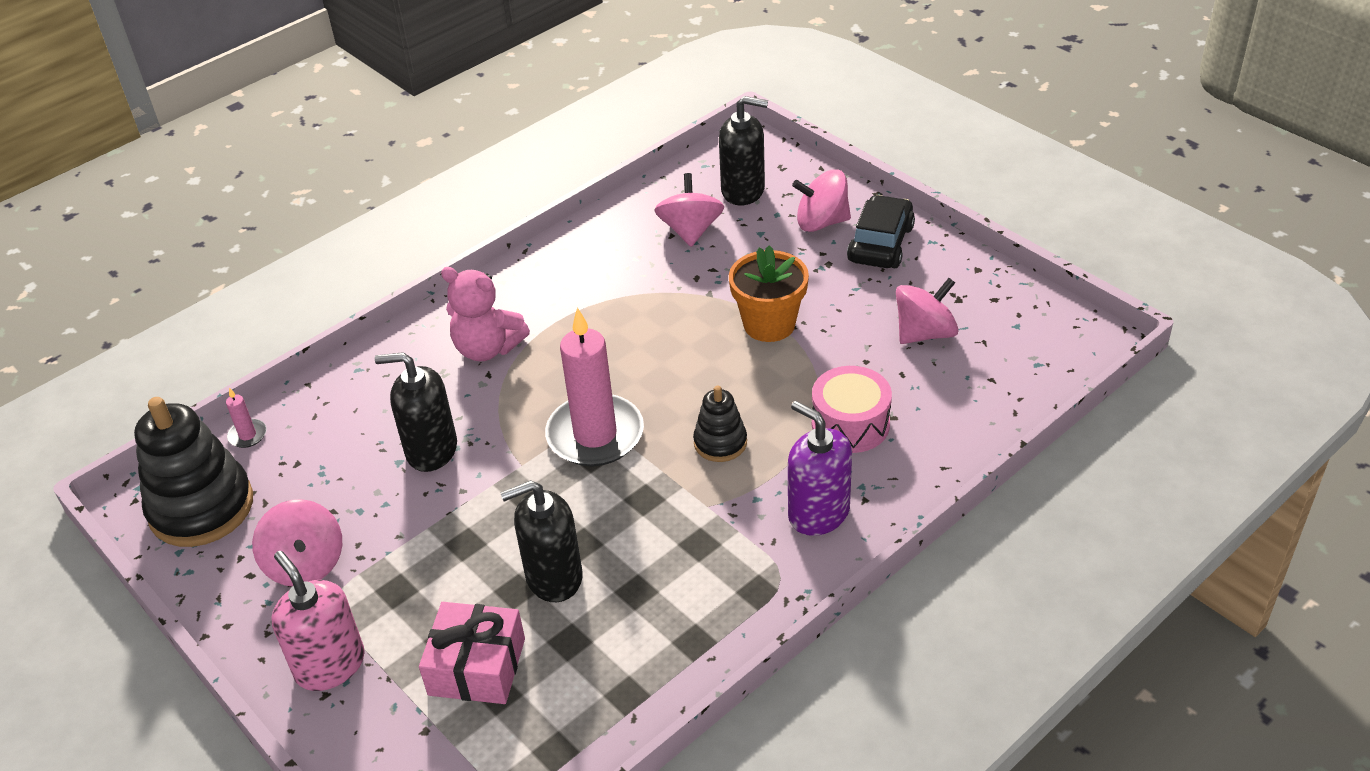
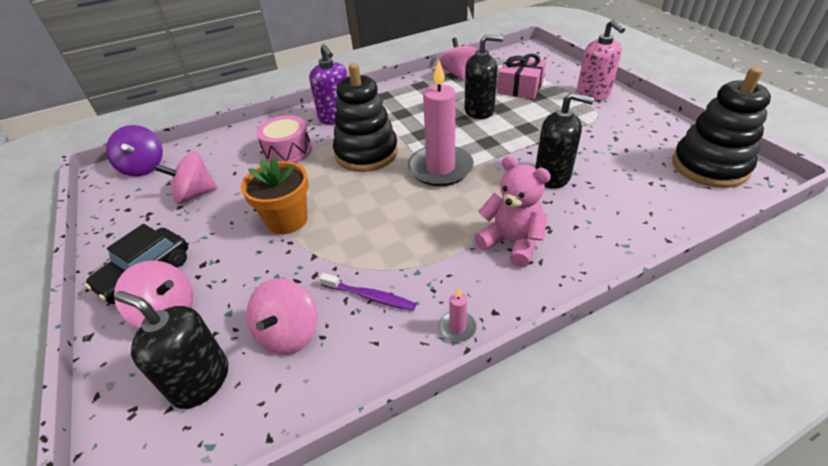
camera: 165 degrees left, 0 degrees up
(247, 435) = (702, 207): pink candle -> pink candle (457, 328)
(305, 564) = (621, 131): pink spinning top -> pink spinning top (458, 74)
(628, 270) = (370, 296): none -> purple toothbrush
(720, 443) = (366, 153): black stacking toy -> black stacking toy, size x1.91
(1053, 357) = (144, 167): none -> purple spinning top

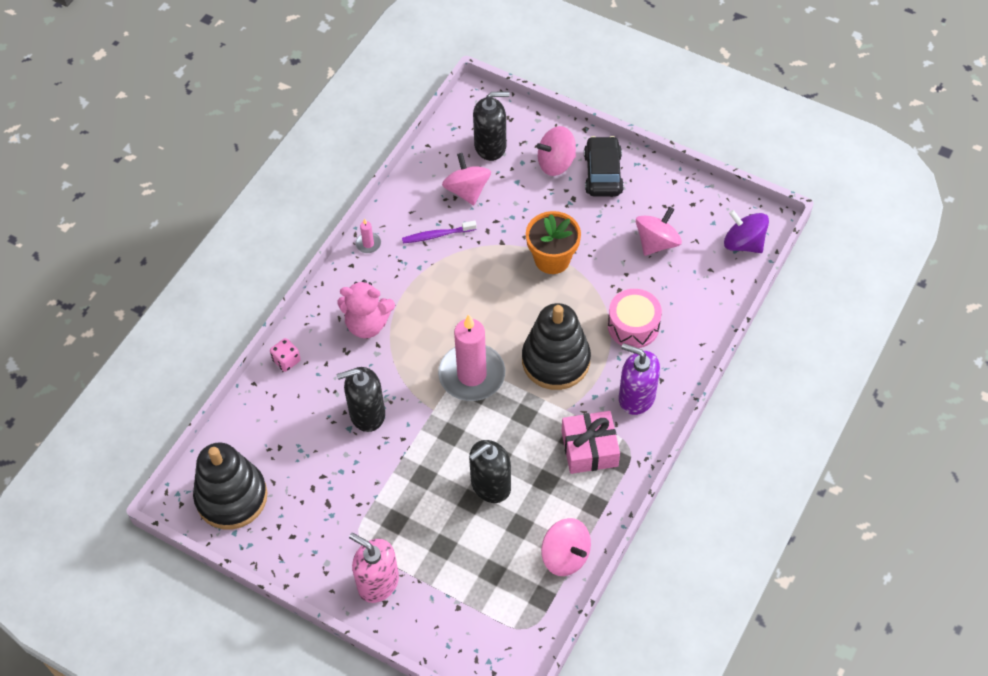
camera: 145 degrees right, 15 degrees up
(520, 88) = (470, 558): pink gift -> pink gift (589, 449)
(621, 245) = (286, 360): none -> pink dice

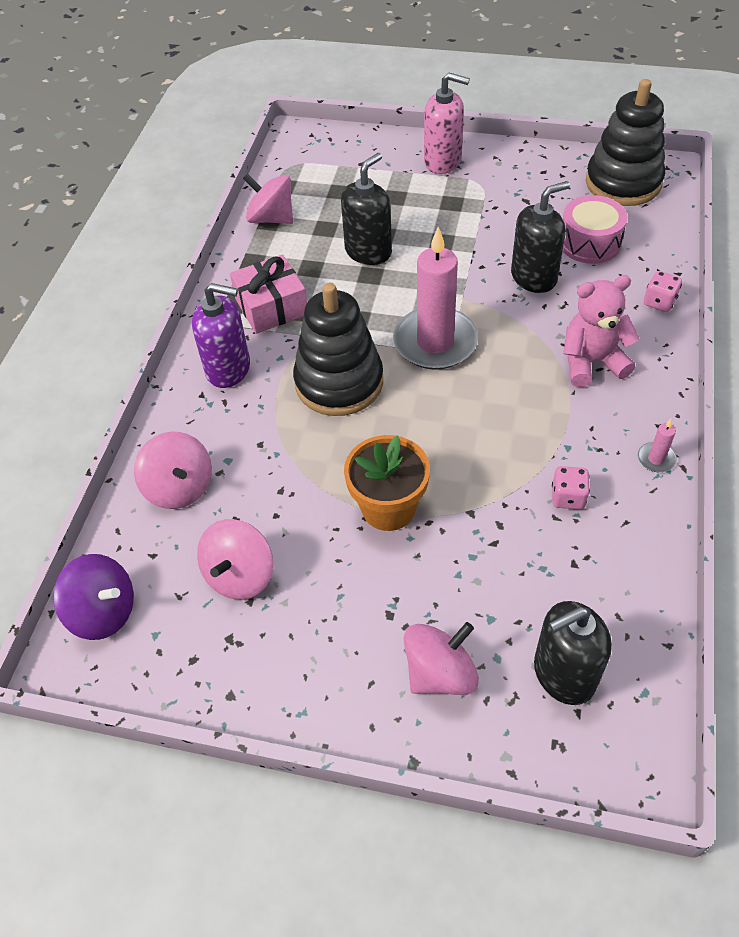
camera: 165 degrees right, 5 degrees down
(437, 235) = (568, 497): purple toothbrush -> pink dice
(467, 190) = (561, 580): pink spinning top -> pink spinning top (179, 487)
(603, 173) = (354, 675): black car -> none
(633, 326) = (250, 448): pink drum -> pink drum (589, 243)

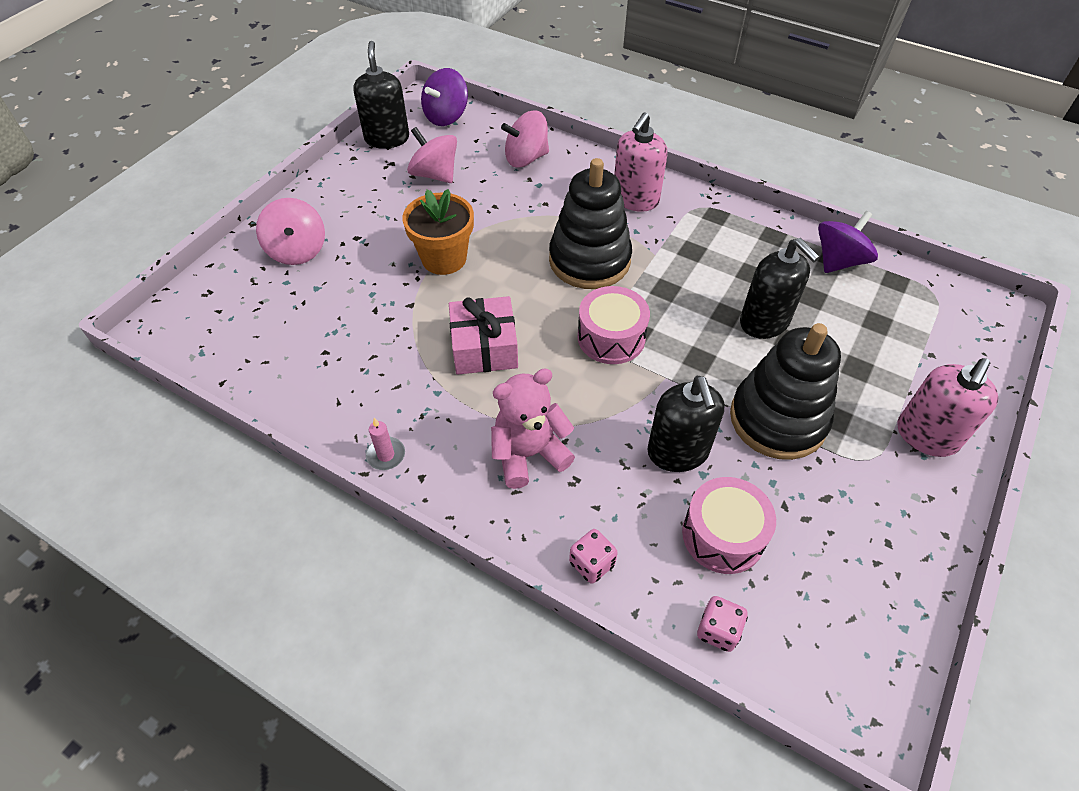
camera: 105 degrees right, 0 degrees up
(228, 369) = (635, 199): purple soap dispenser -> pink soap dispenser
(271, 218) = (839, 261): pink spinning top -> purple spinning top
(271, 306) = (703, 237): pink gift -> pink gift (484, 347)
(435, 342) = (611, 337): pink candle -> pink drum
(563, 674) = (248, 312): black soap dispenser -> black soap dispenser (387, 138)
(568, 497) = (386, 372): pink dice -> pink dice (718, 630)
(591, 362) = (529, 454): pink teddy bear -> pink teddy bear turned 120 degrees counterclockwise
(623, 183) = (845, 636): black stacking toy -> black stacking toy (778, 419)

